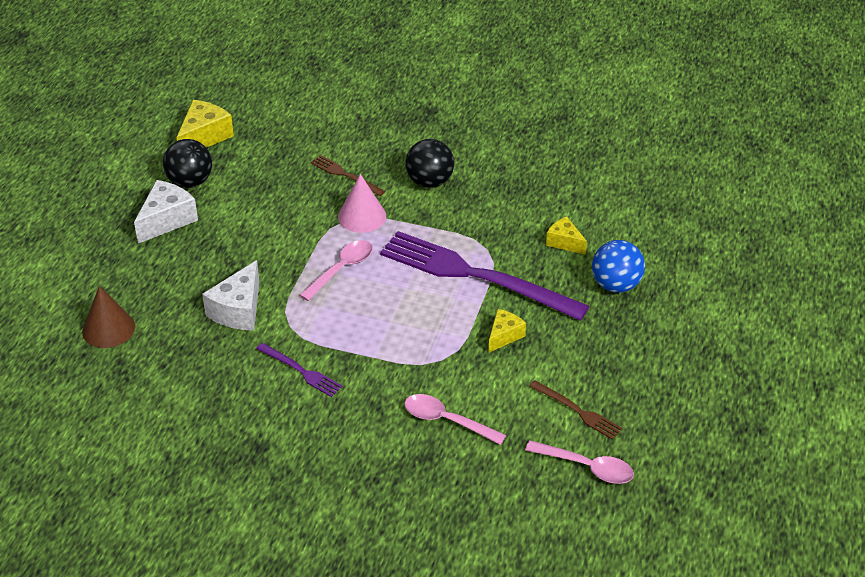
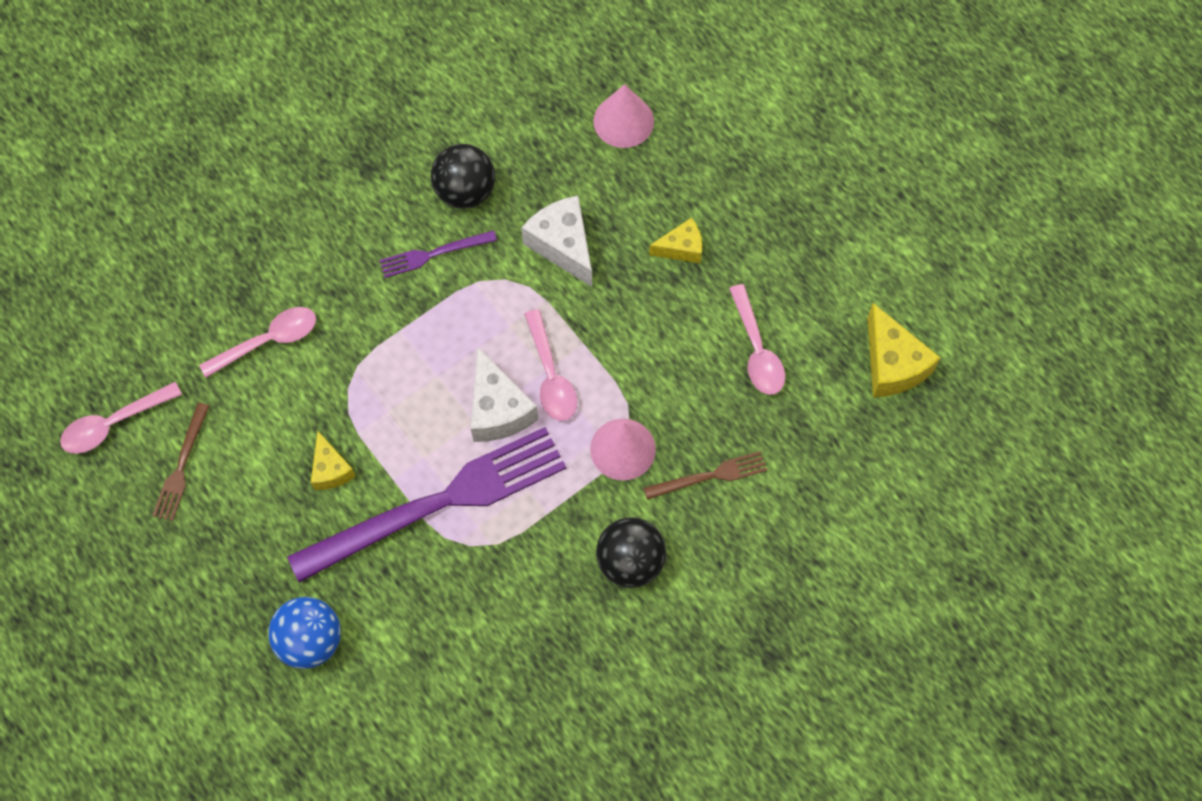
camera: 125 degrees right, 25 degrees up
(108, 329) = (623, 121): brown cone -> pink cone
(167, 220) = (759, 251): white cheese -> white cheese (498, 409)
(190, 182) = (813, 306): black ball -> black ball (465, 191)
(242, 191) = (757, 350): none -> pink spoon
(564, 242) = (417, 637): yellow cheese -> yellow cheese (681, 248)
(577, 411) = (181, 466): brown fork -> brown fork turned 60 degrees counterclockwise

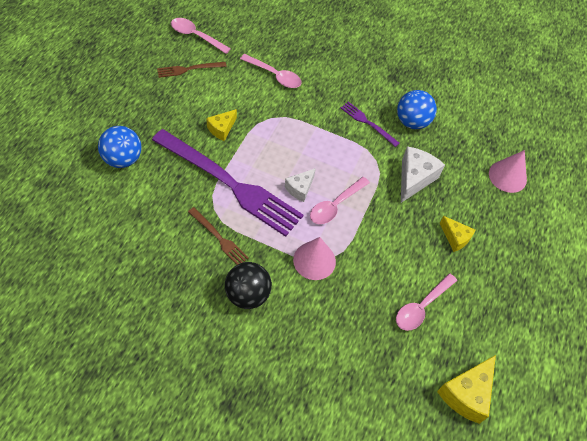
camera: 55 degrees right, 10 degrees down
(465, 191) = (412, 122): black ball -> blue ball
(498, 409) = (300, 188): white cheese -> white cheese, size x0.62
(710, 476) = (325, 315): brown fork -> brown fork (219, 238)

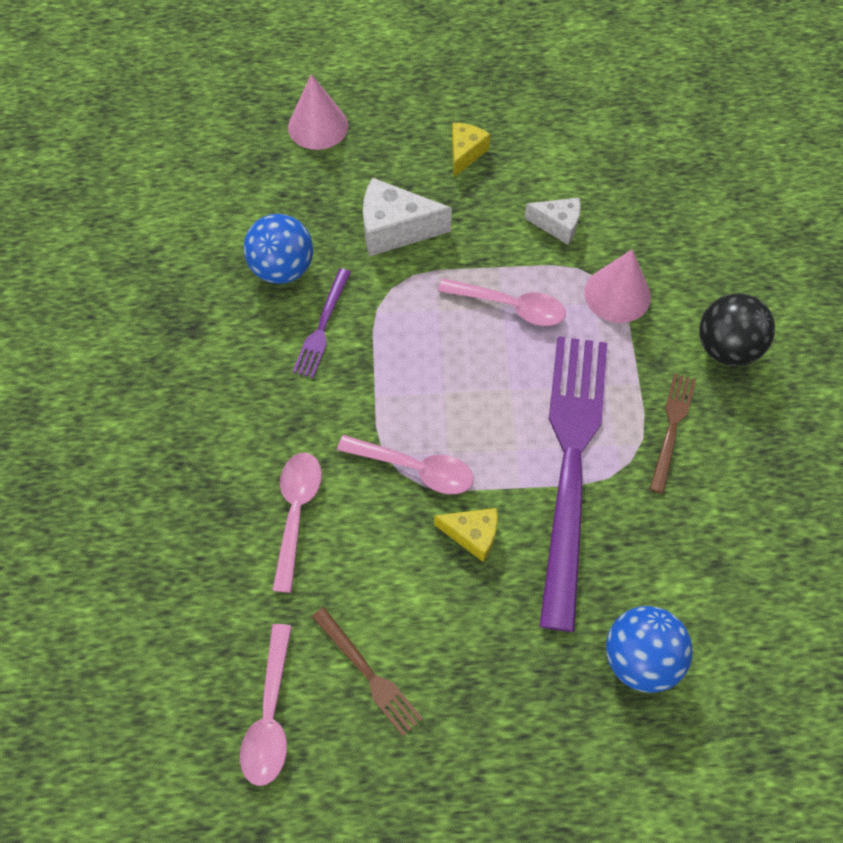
camera: 110 degrees left, 5 degrees up
(300, 188) = (512, 364): white cheese -> white cheese (557, 225)
(421, 307) = (594, 157): pink spoon -> pink spoon (415, 468)
(466, 394) = (669, 85): yellow cheese -> none

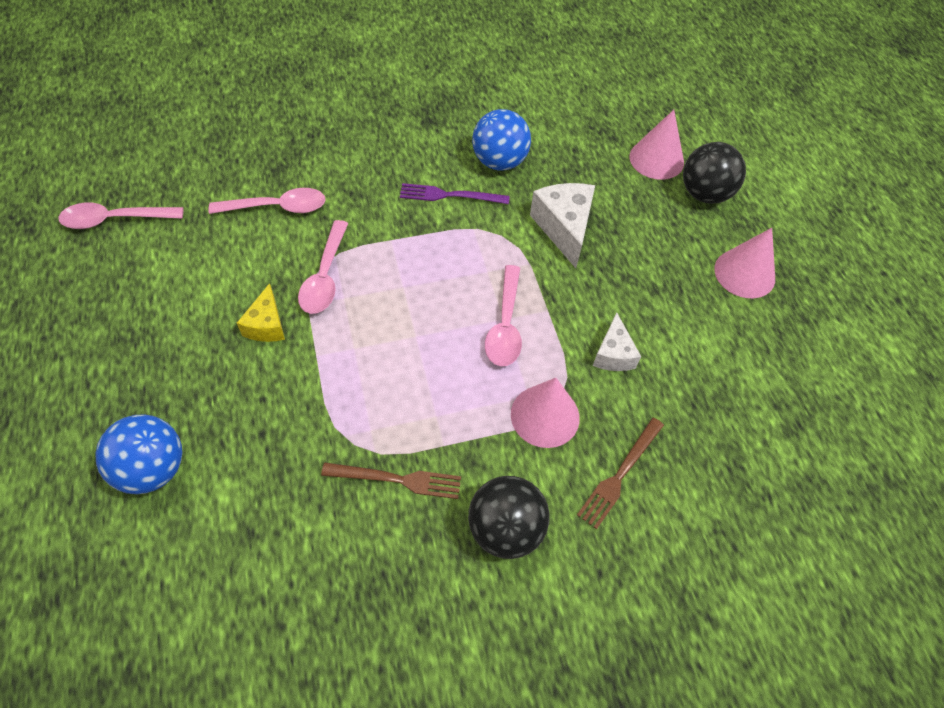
camera: 75 degrees right, 5 degrees down
(368, 673) = (144, 272): brown fork -> brown fork (620, 474)
(376, 100) = (704, 194): none -> black ball
(465, 153) = (671, 268): yellow cheese -> none
(482, 99) = (744, 273): none -> pink cone
(571, 463) = (345, 393): purple fork -> none

